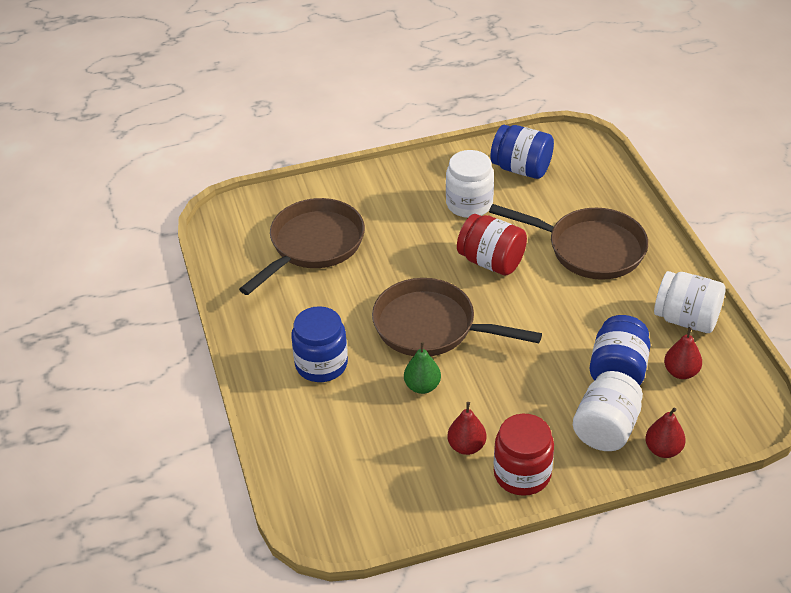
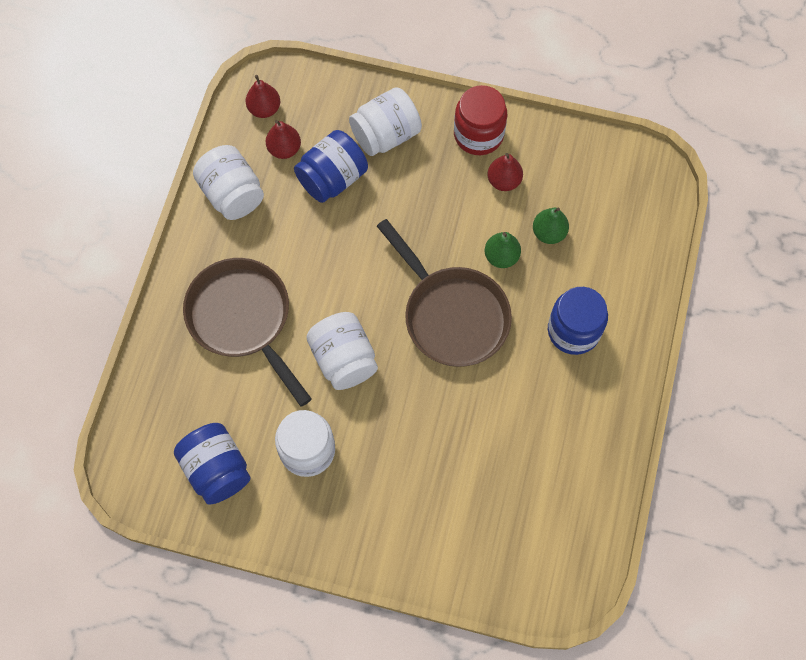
camera: 150 degrees left, 25 degrees up
(313, 245) = (499, 488): brown pan -> none
(393, 425) = (548, 233): none -> green pear
(491, 262) = (344, 359): red jar -> white jar
(663, 450) = (358, 95): red pear -> red pear (264, 109)

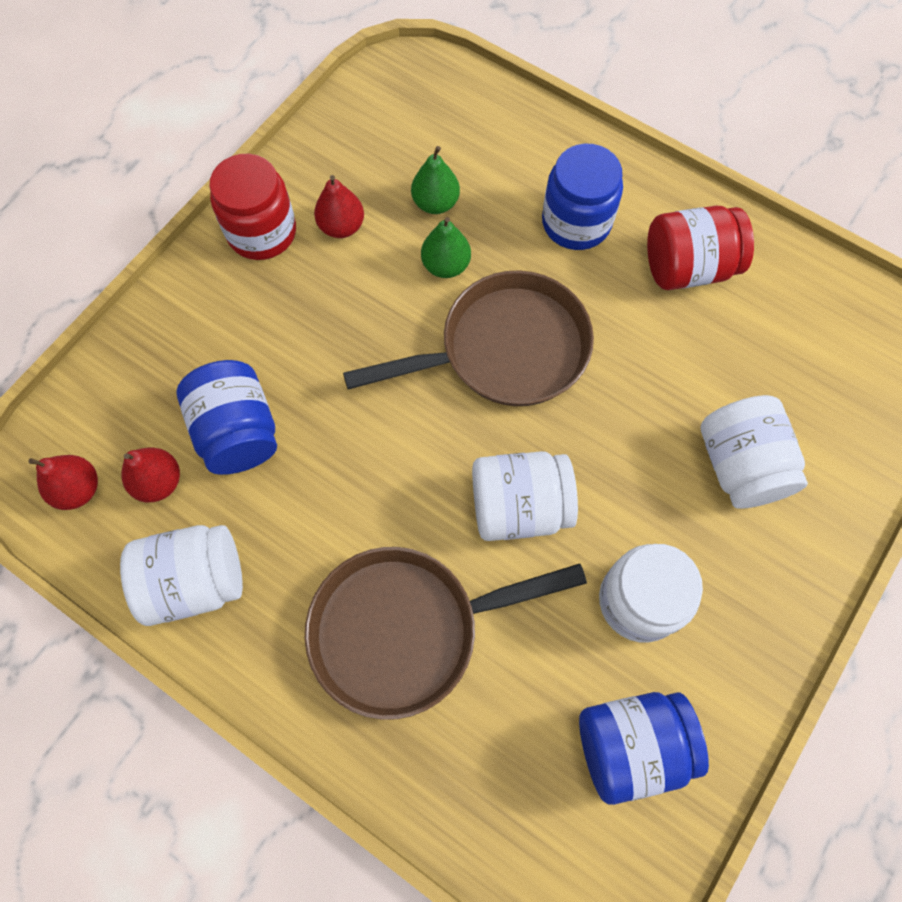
camera: 70 degrees left, 0 degrees up
(386, 135) = (206, 341): white jar -> white jar (740, 465)
(568, 418) = (688, 267): none -> red jar

